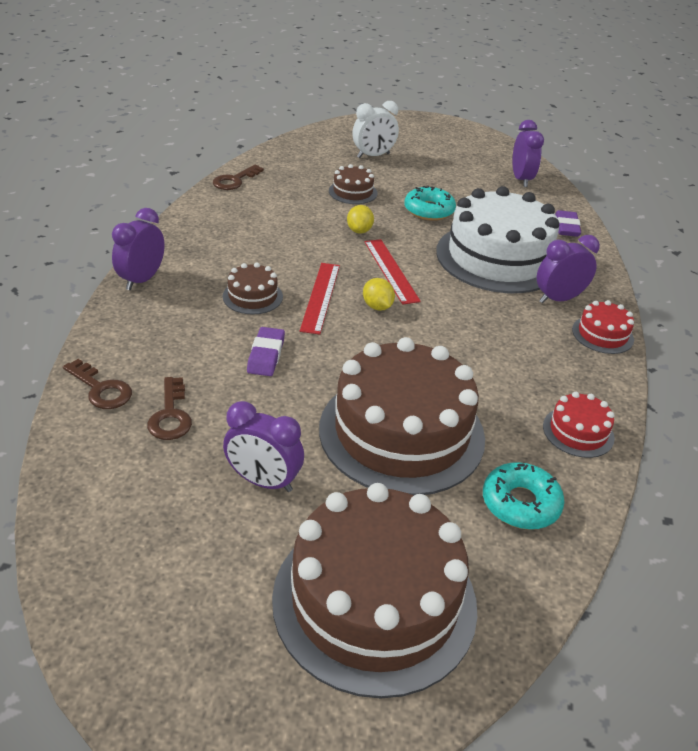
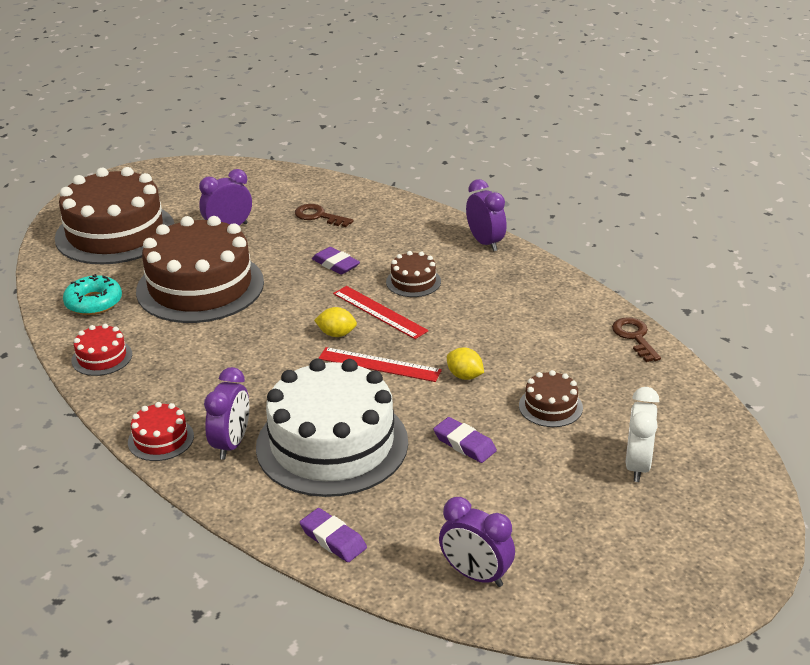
camera: 130 degrees right, 5 degrees down
(101, 389) = (370, 201): brown key -> none
(429, 210) = (464, 444): turquoise donut -> purple eraser

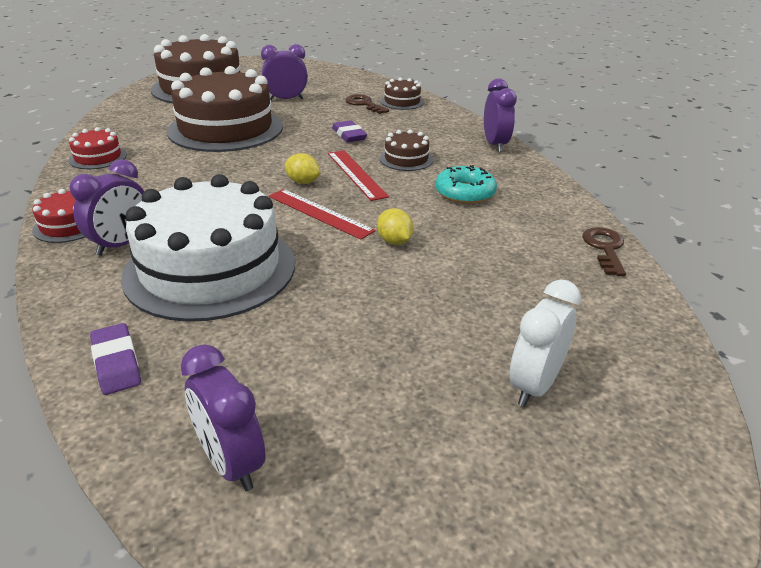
camera: 20 degrees right, 0 degrees up
(94, 302) = (136, 123): turquoise donut -> turquoise donut (465, 193)
(464, 444) = (343, 304): purple eraser -> none
(550, 406) = (466, 291): brown cake -> brown cake (402, 102)

